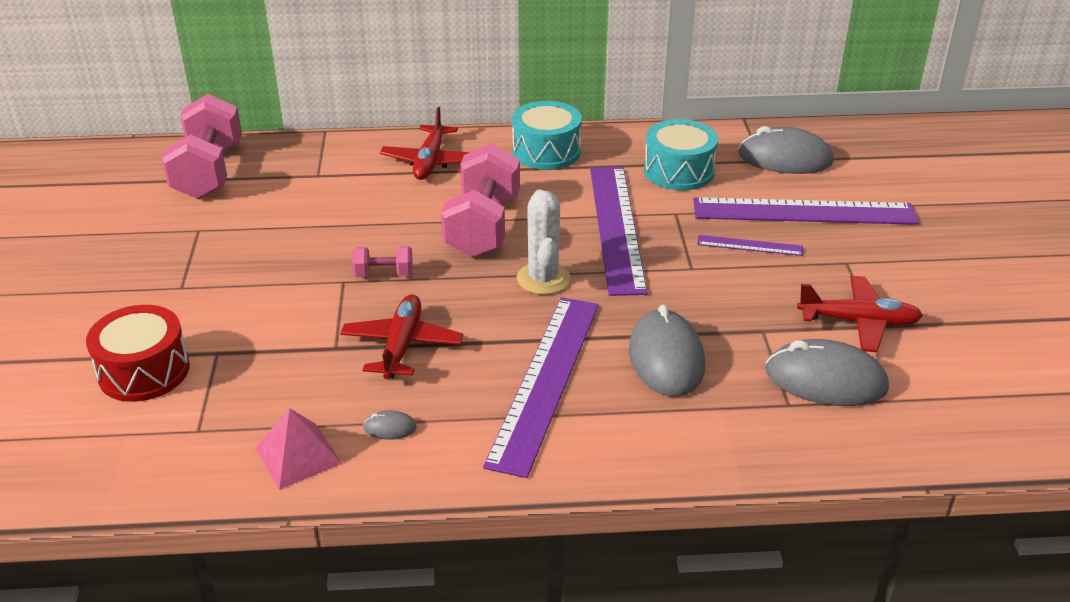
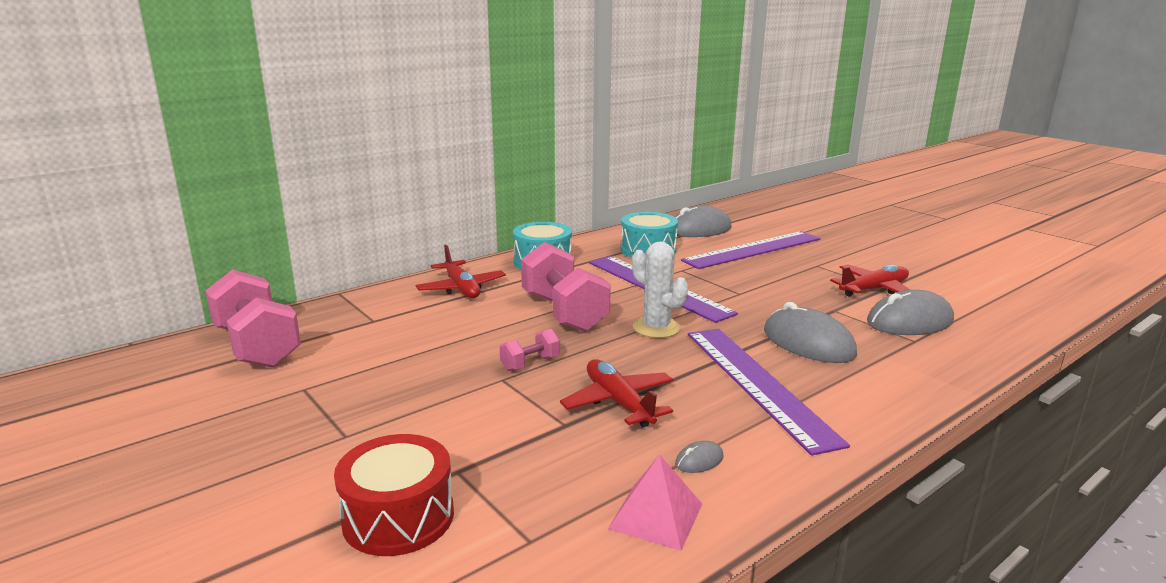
camera: 35 degrees left, 15 degrees down
(750, 245) = (752, 273): purple ruler -> none

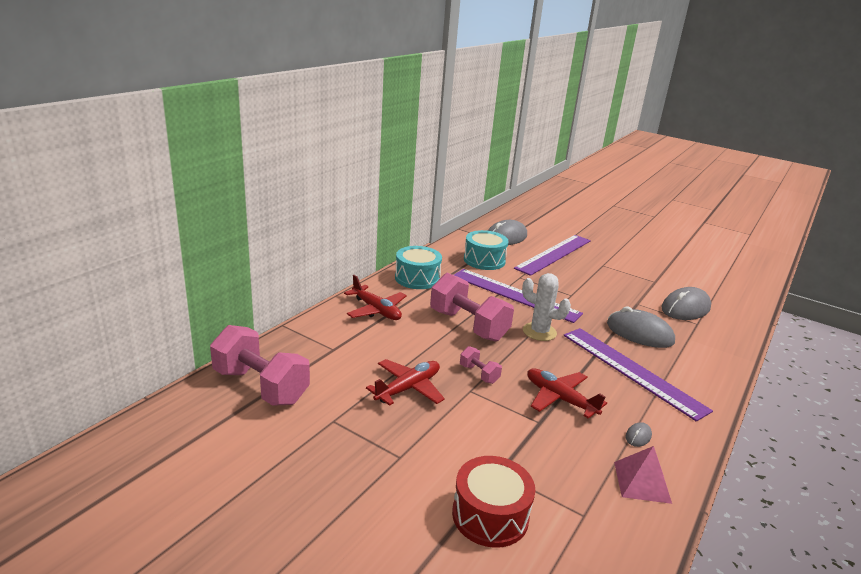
camera: 20 degrees left, 5 degrees up
(530, 363) = (479, 374): pink dumbbell -> pink dumbbell turned 75 degrees counterclockwise
(874, 289) = (649, 283): red plane -> red plane (408, 388)

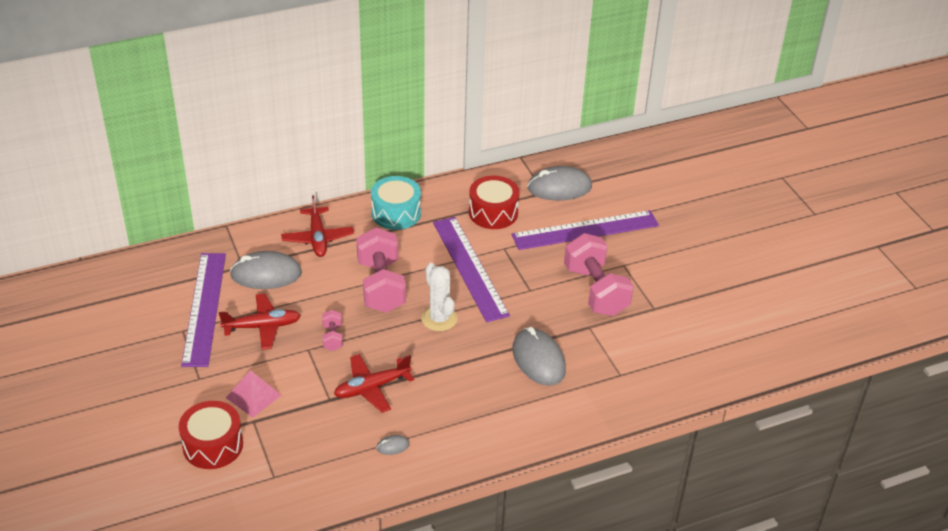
camera: 35 degrees right, 15 degrees up
(261, 386) = (160, 280): pink dumbbell -> pink dumbbell (596, 291)
(484, 260) = (493, 212): turquoise drum -> red drum
(559, 398) = (371, 388): red plane -> red plane turned 105 degrees counterclockwise
(632, 371) = (472, 392): purple ruler -> purple ruler (205, 308)
(642, 482) = (346, 477): pink pyramid -> pink pyramid (253, 396)
(685, 308) = (636, 353): grey mouse -> grey mouse (266, 274)

